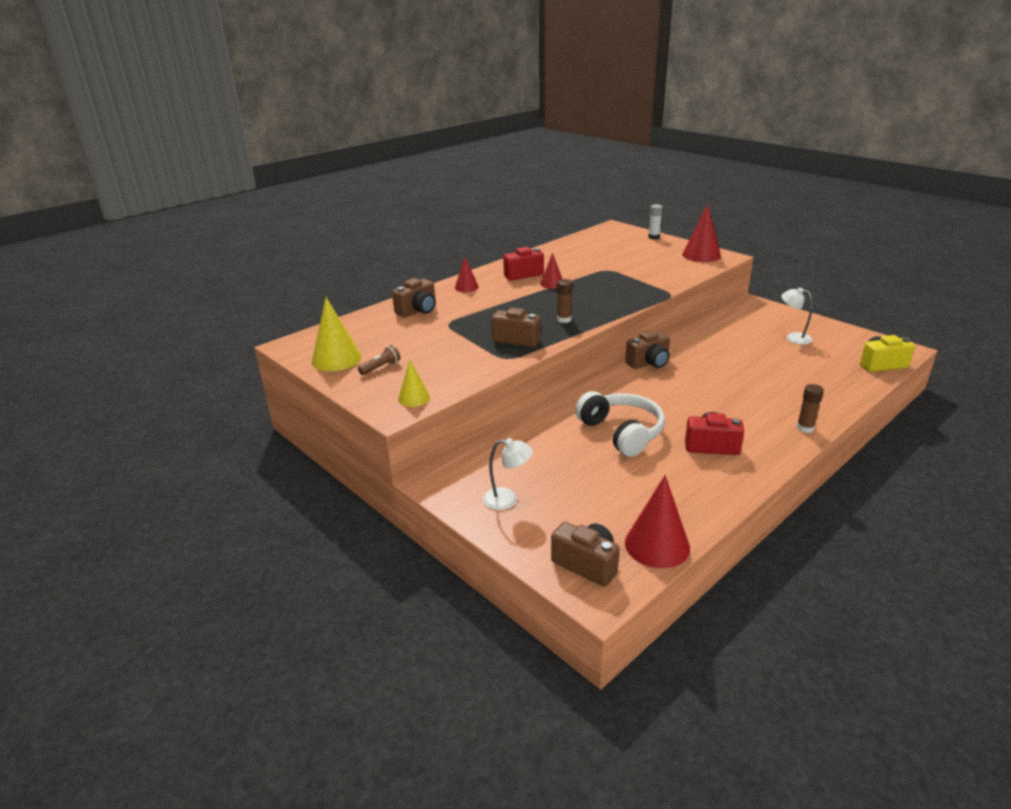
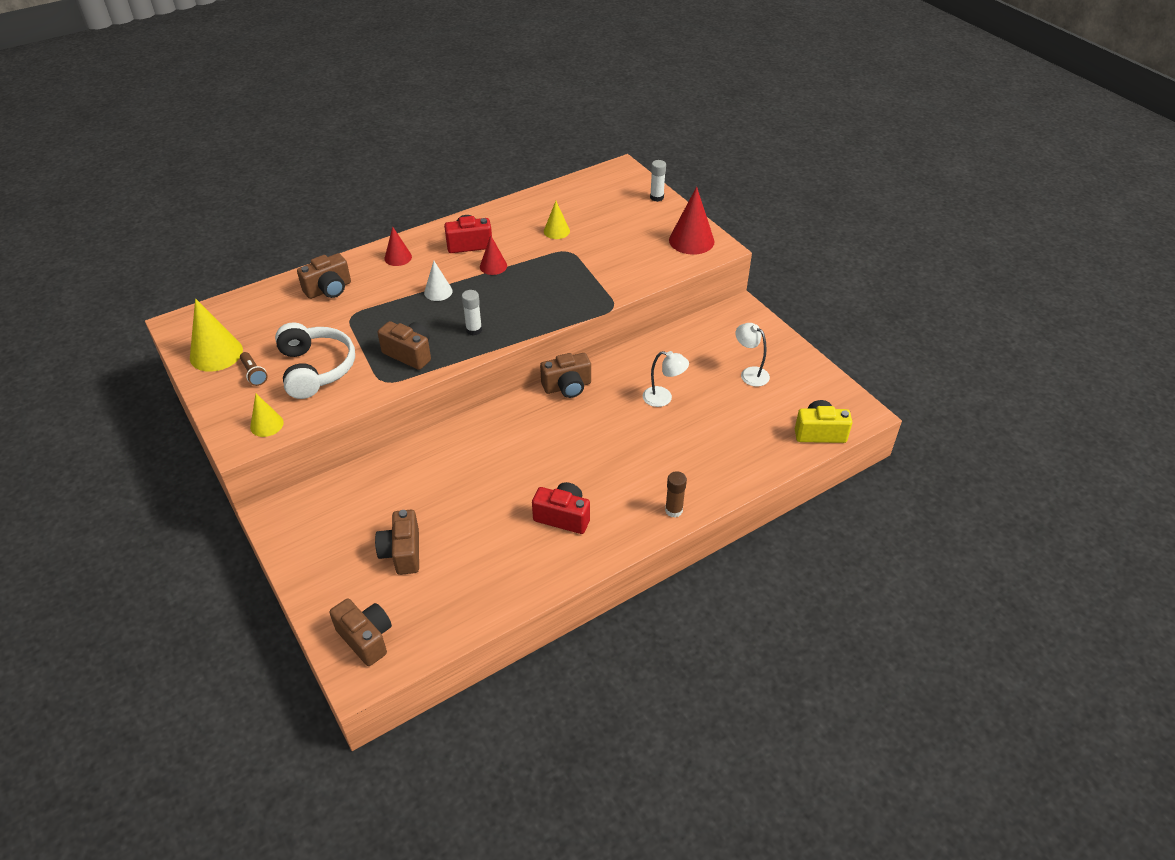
camera: 10 degrees right, 15 degrees up
(381, 367) = (254, 374): brown flashlight -> brown flashlight turned 90 degrees clockwise
(507, 499) = (331, 549): white lamp -> white lamp (663, 398)
(516, 302) = (438, 291): none -> white cone
(564, 319) = (474, 330): brown glue stick -> white glue stick
(579, 492) = (402, 552): none -> brown camera
(589, 261) = (556, 231): none -> yellow cone
(622, 432) = (484, 482): white headphones -> white headphones (316, 369)
(657, 545) = (440, 629): red cone -> none

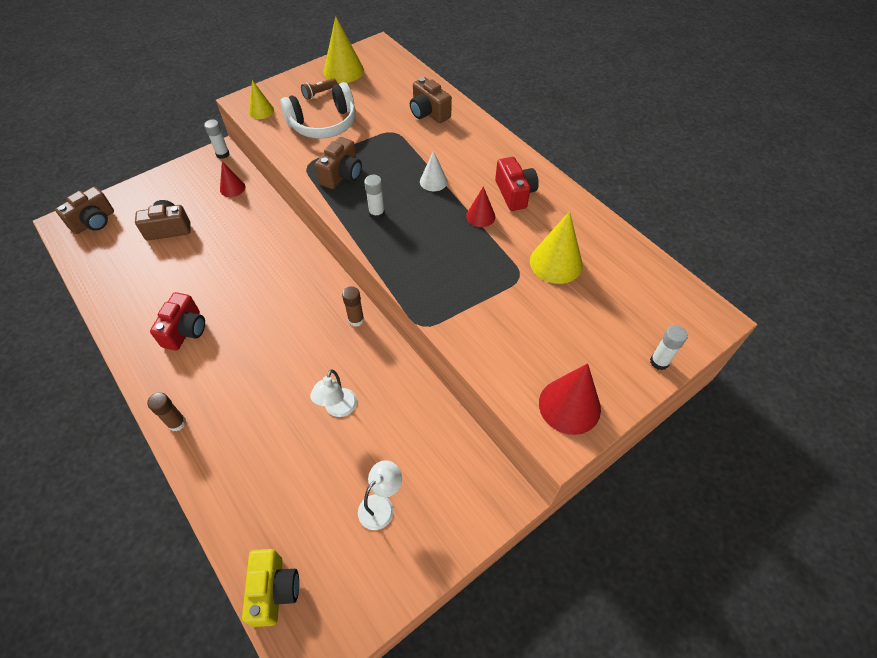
camera: 85 degrees right, 10 degrees up
(275, 511) = (223, 154): none -> white glue stick
(398, 257) = (483, 147): red cone -> red cone (232, 188)
(556, 231) = (556, 263): yellow cone -> yellow cone, size x1.70
(567, 387) = (356, 320): brown camera -> brown glue stick

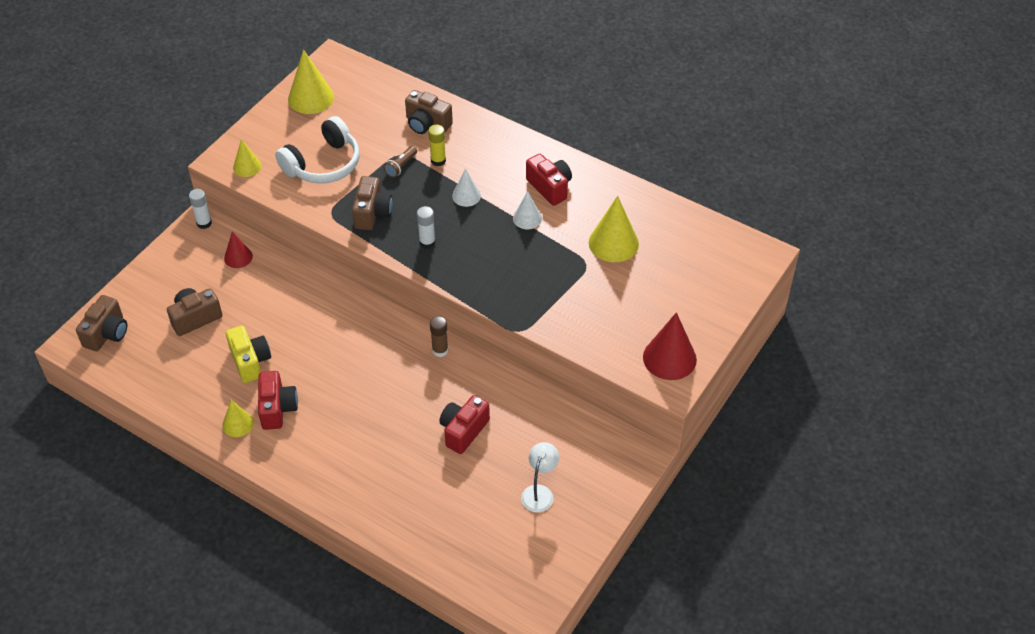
camera: 20 degrees left, 5 degrees down
(144, 334) = (238, 424): none -> yellow cone
(177, 423) = (320, 487): brown glue stick -> none
(274, 590) = (481, 579): yellow camera -> yellow camera (250, 361)
(319, 93) = (299, 131): brown flashlight -> brown flashlight (401, 166)
(338, 409) = (463, 431): white lamp -> red camera
(423, 145) = (438, 161): none -> yellow glue stick
(480, 216) = (527, 218): red cone -> white cone
(659, 362) = (729, 302): white glue stick -> none

